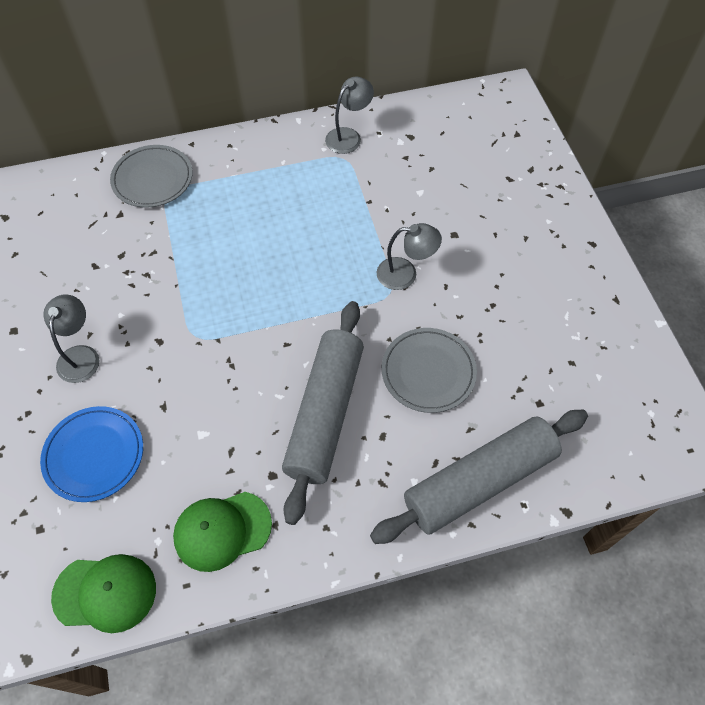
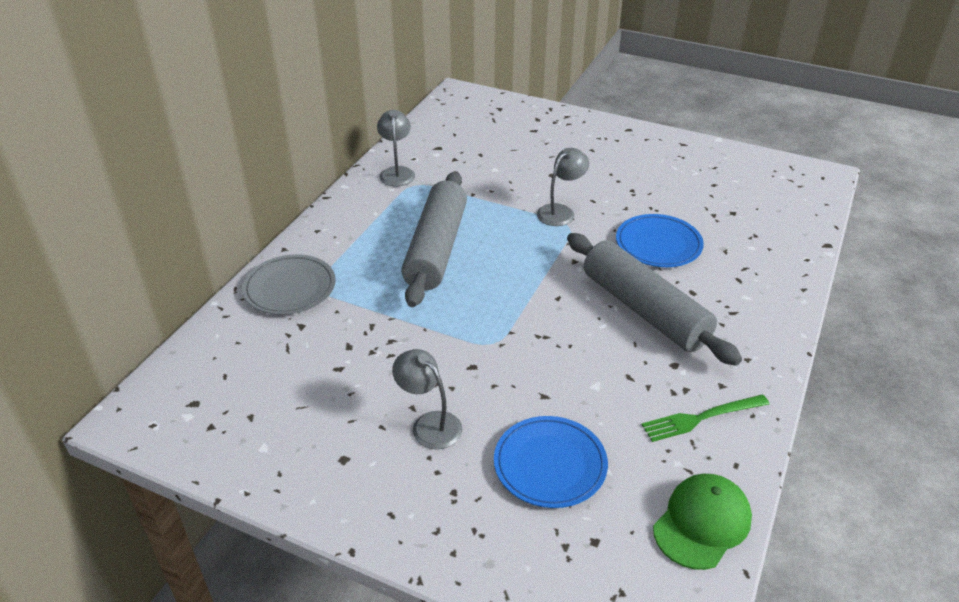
camera: 50 degrees left, 20 degrees down
(222, 530) = (701, 418): green cap -> green fork
(428, 372) = (658, 244): grey plate -> blue plate
(479, 481) = (771, 268): grey rolling pin -> grey rolling pin (436, 249)

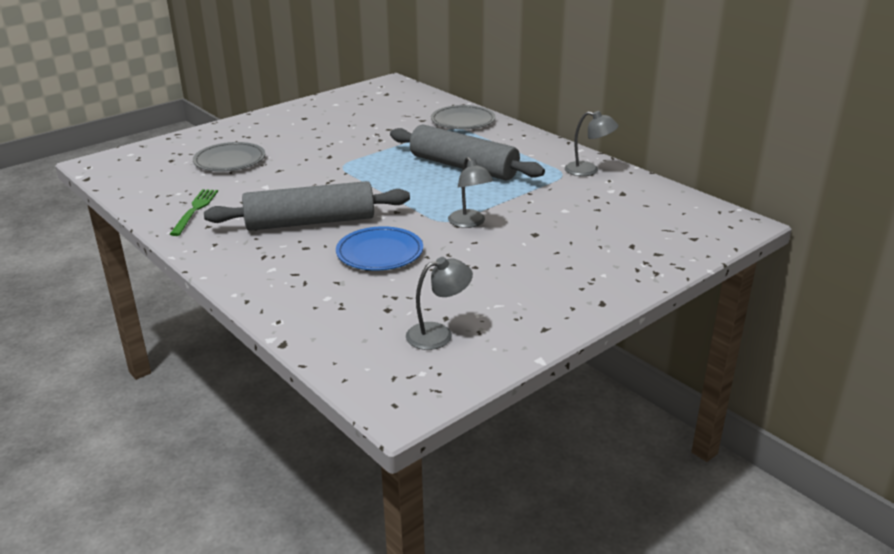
camera: 115 degrees right, 10 degrees down
(429, 424) = (300, 138): grey lamp -> grey lamp (438, 334)
(550, 464) = (230, 161): blue plate -> grey plate
(702, 523) = (136, 188): green cap -> none

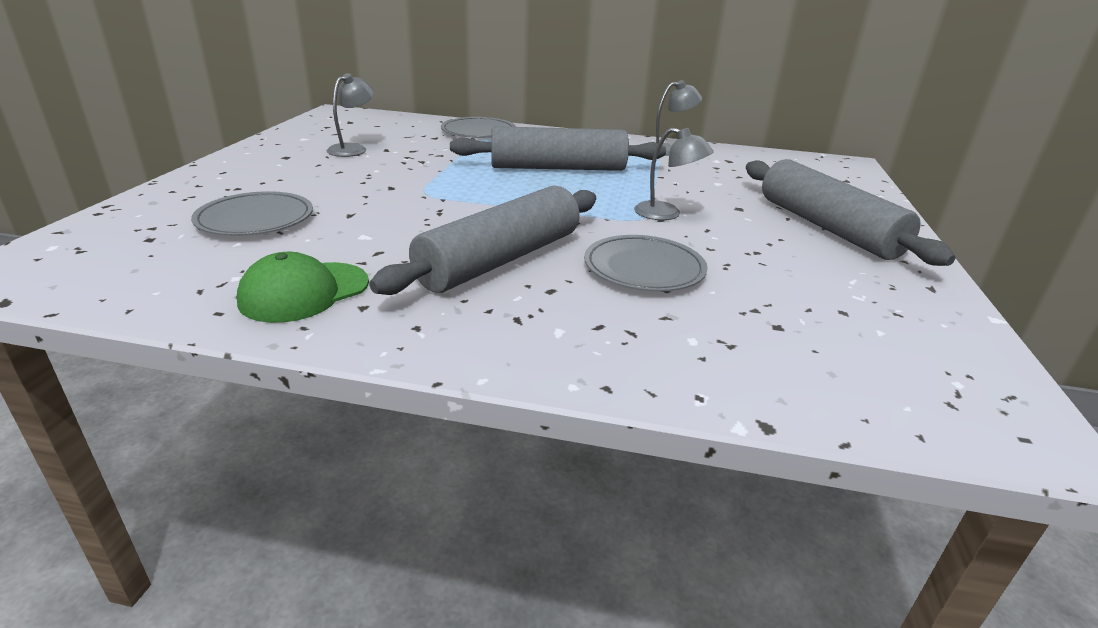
camera: 40 degrees left, 0 degrees up
(195, 210) = (304, 292): green fork -> green cap
(379, 253) = (644, 268): blue plate -> grey plate
(438, 334) = (876, 332): grey lamp -> grey lamp (353, 149)
(571, 268) = (827, 227): none -> grey rolling pin

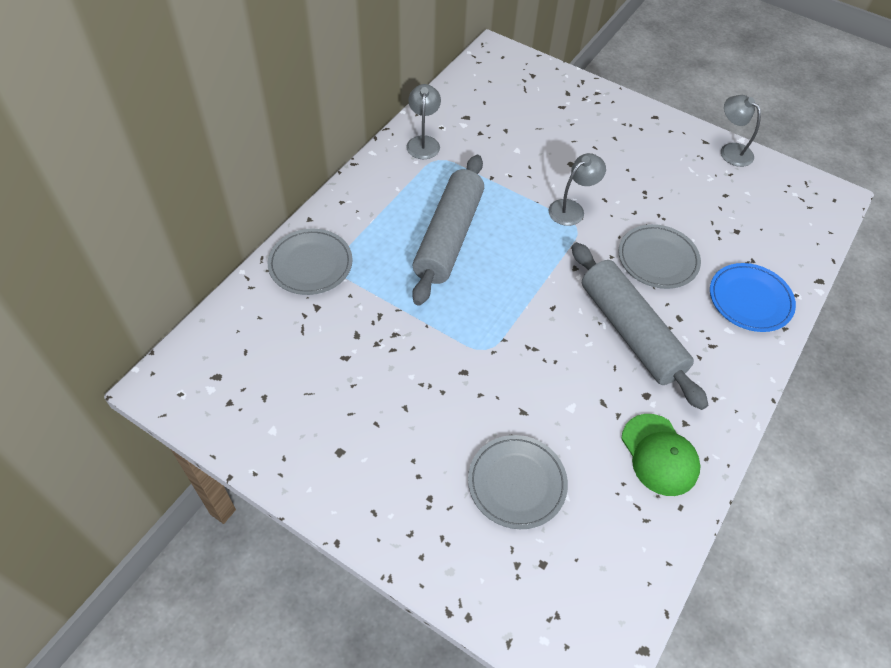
camera: 70 degrees left, 25 degrees up
(353, 149) = (332, 387): grey lamp -> grey lamp (731, 150)
(639, 347) = (750, 300): none -> blue plate
(827, 227) = (615, 136): grey rolling pin -> none

